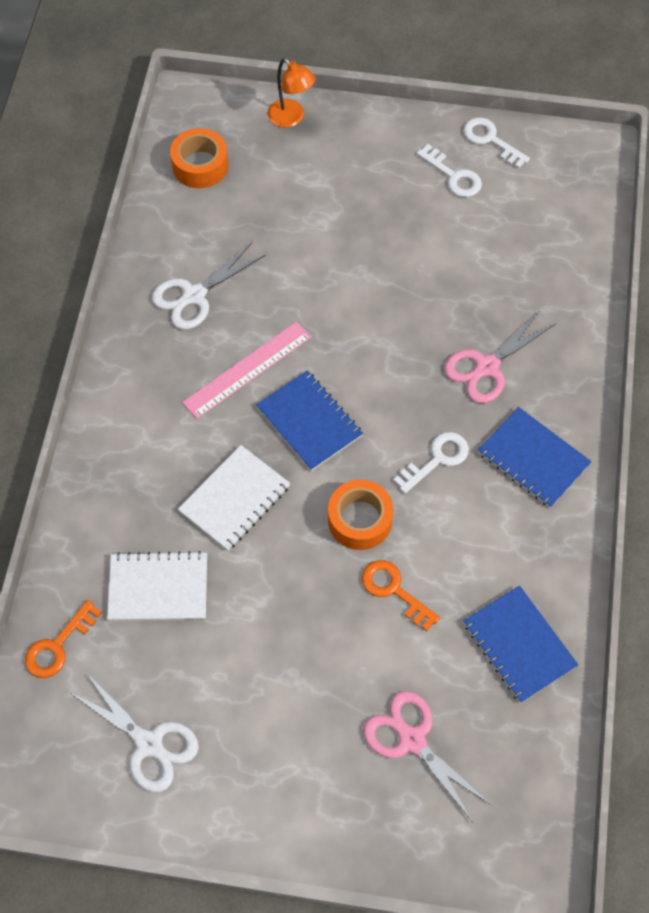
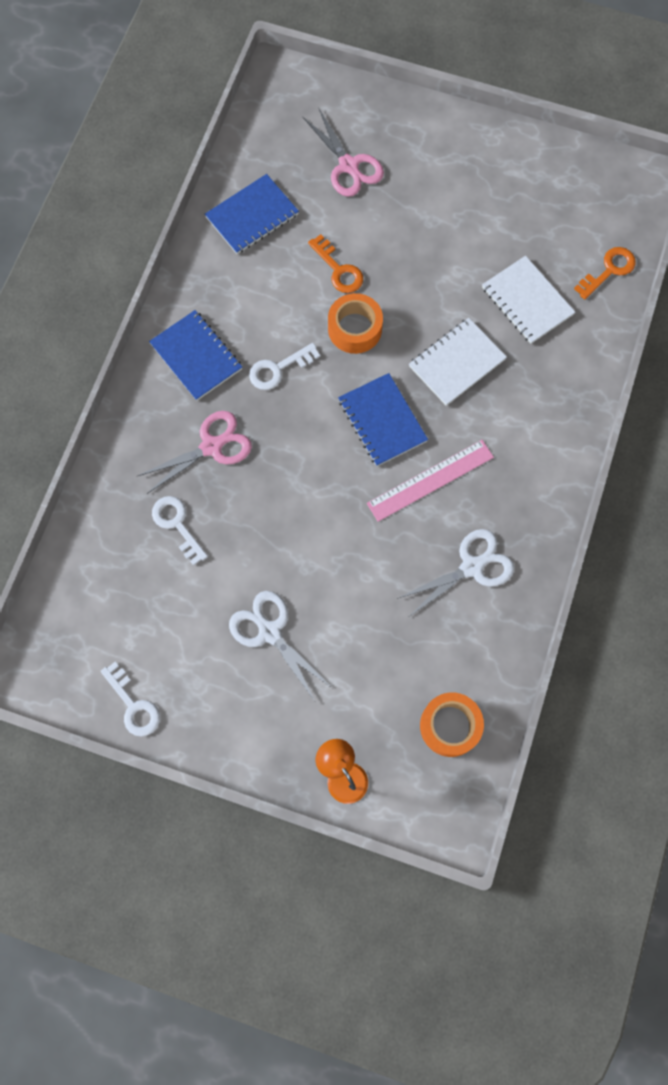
camera: 170 degrees left, 10 degrees up
(149, 744) = (542, 192): white scissors -> white scissors (270, 632)
(158, 588) = (527, 301): white notebook -> white notebook turned 45 degrees clockwise
(453, 176) = (185, 665): white key -> white key (177, 525)
(519, 645) = (252, 216): blue notebook -> blue notebook turned 75 degrees clockwise

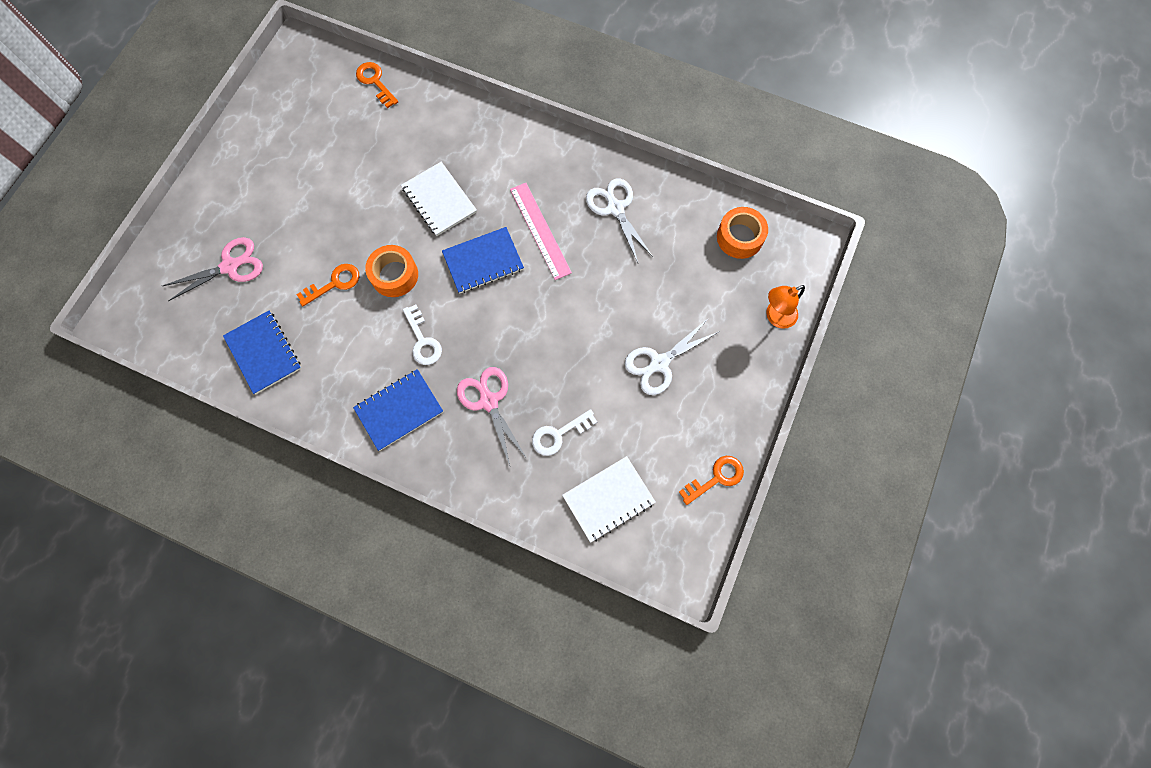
camera: 85 degrees left, 0 degrees up
(133, 705) = (716, 478): white key -> orange key
(527, 301) = (392, 142): white notebook -> white notebook (608, 499)

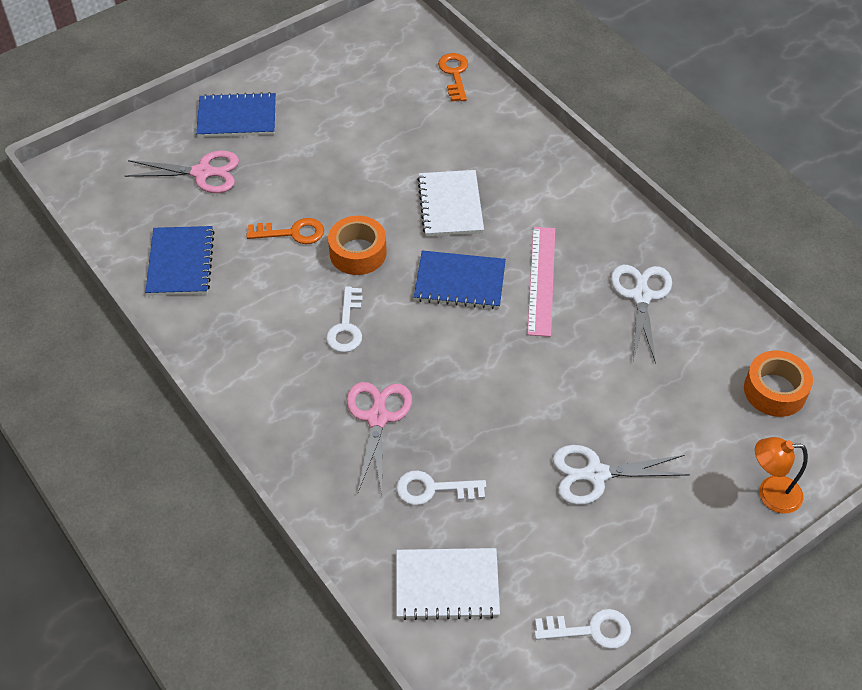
camera: 30 degrees right, 20 degrees down
(399, 410) = (277, 380): blue notebook -> blue notebook (237, 117)
(716, 478) = (590, 630): orange key -> white key

